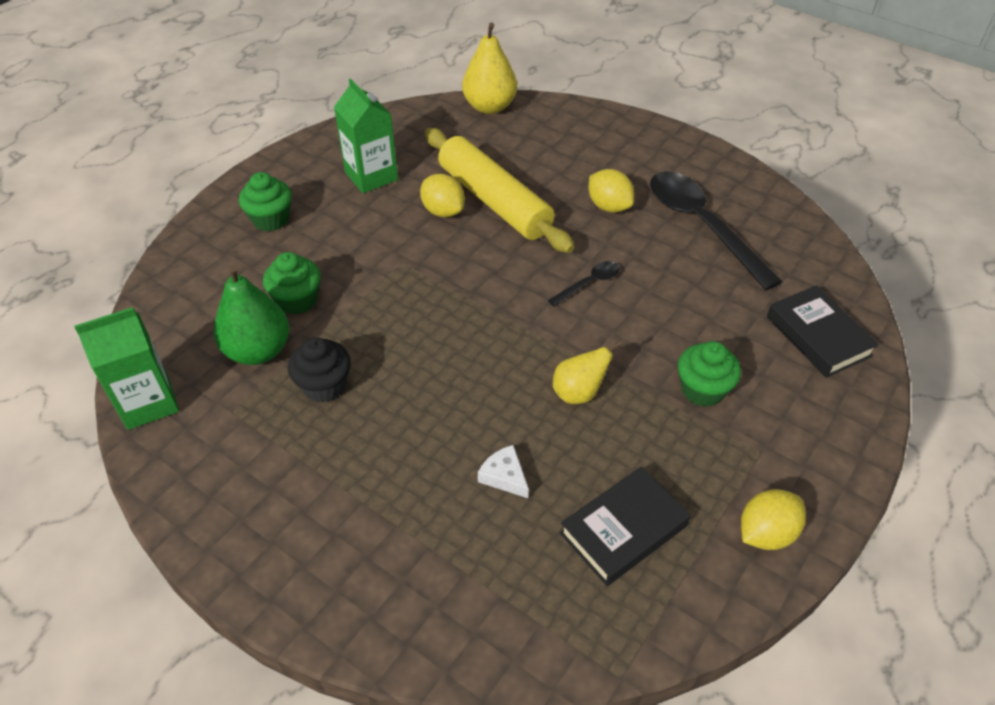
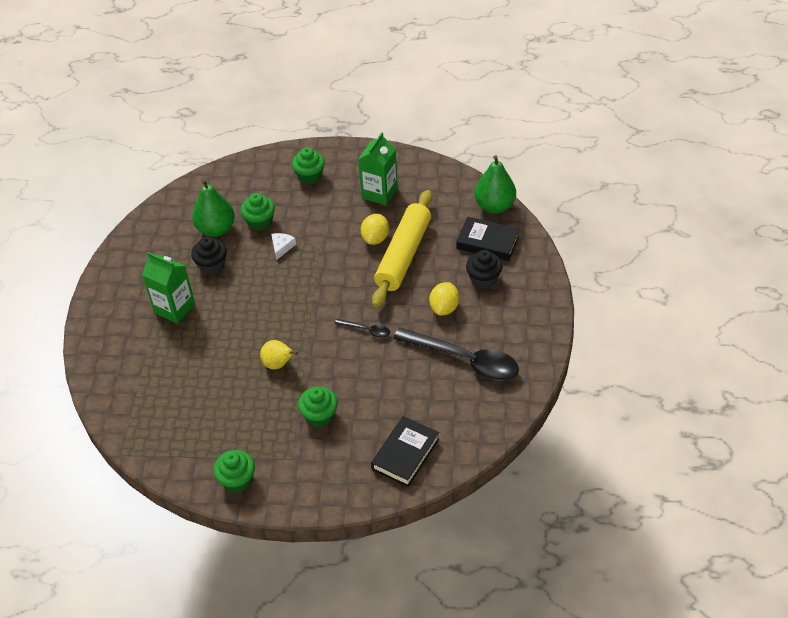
camera: 60 degrees right, 0 degrees up
(148, 402) = (159, 213): green carton -> green carton (174, 308)
(489, 107) = (494, 206): yellow pear -> green pear
(504, 476) = (203, 361): white cheese -> white cheese (282, 247)
(591, 160) = (483, 279): none -> black cupcake
(623, 529) = (202, 421): black book -> black book (487, 242)
(702, 226) = (464, 360): black spoon -> black spoon turned 90 degrees clockwise
(766, 533) = (237, 480): yellow lemon -> green cupcake

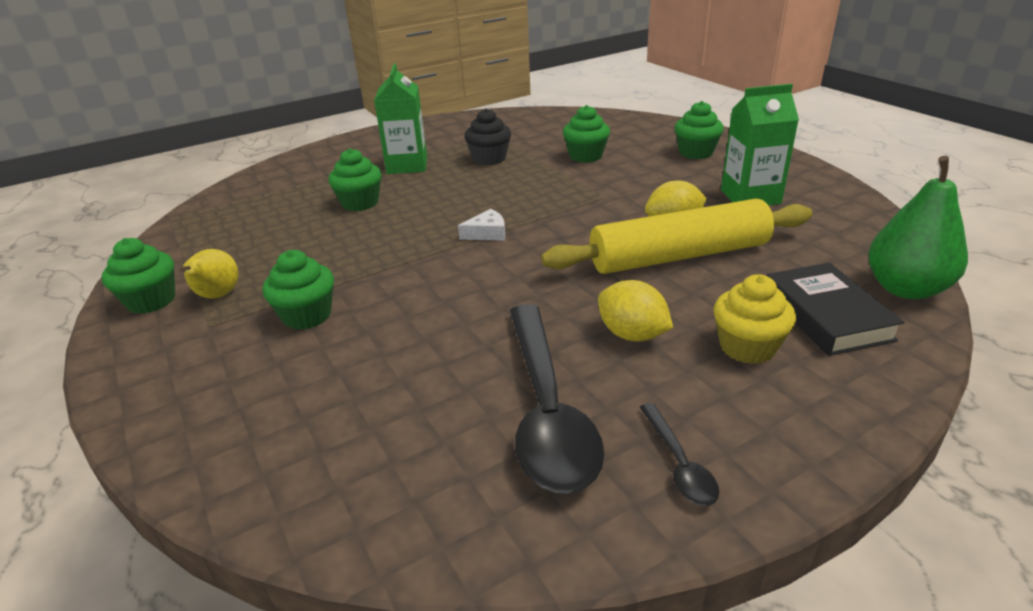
camera: 55 degrees right, 15 degrees down
(208, 352) = (360, 203): none -> green cupcake
(216, 229) = (542, 142): green pear -> none
(278, 364) = (378, 249): yellow pear -> yellow pear (217, 296)
(282, 247) = (568, 179): white cheese -> white cheese (487, 233)
(366, 330) = (504, 286): black spoon -> black spoon (679, 463)
(405, 454) = (271, 437): black book -> none
(444, 308) = (632, 334): yellow lemon -> yellow lemon turned 60 degrees clockwise
(483, 279) = (747, 347): black cupcake -> yellow cupcake

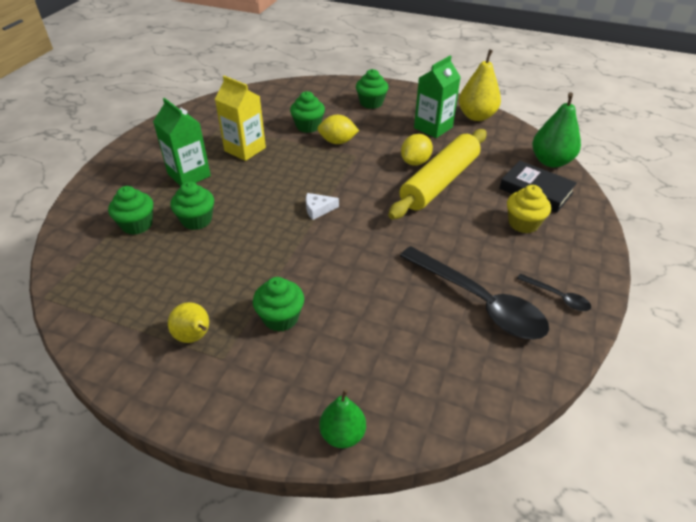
camera: 40 degrees left, 10 degrees up
(151, 301) = (146, 366): green cupcake -> green cupcake (137, 225)
(196, 459) = (342, 434): none -> green pear
(487, 233) = (318, 209): white cheese -> white cheese turned 135 degrees counterclockwise
(489, 159) = (245, 149): black cupcake -> yellow carton
(632, 334) = (469, 241): yellow lemon -> yellow lemon (337, 142)
(838, 201) = (476, 116): none -> yellow pear

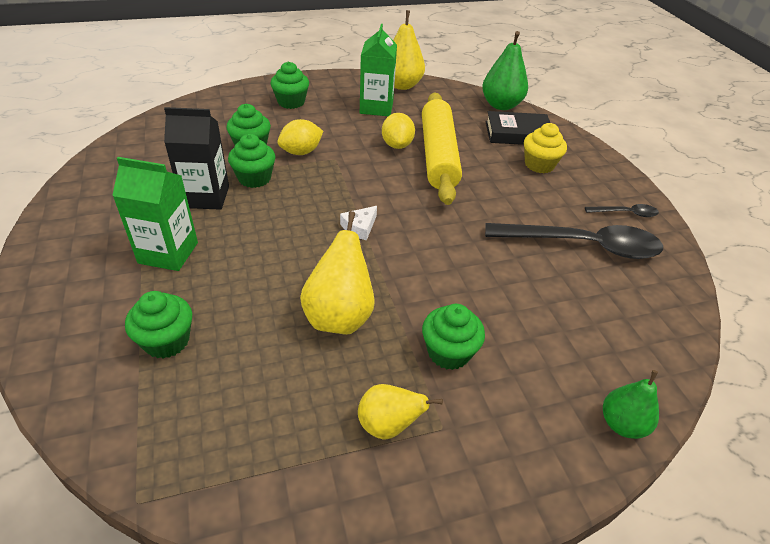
camera: 40 degrees left, 0 degrees up
(196, 220) = (239, 299): green cupcake -> green cupcake (254, 178)
(240, 259) = (339, 316): none -> yellow pear
(245, 149) = (206, 197): yellow carton -> black carton

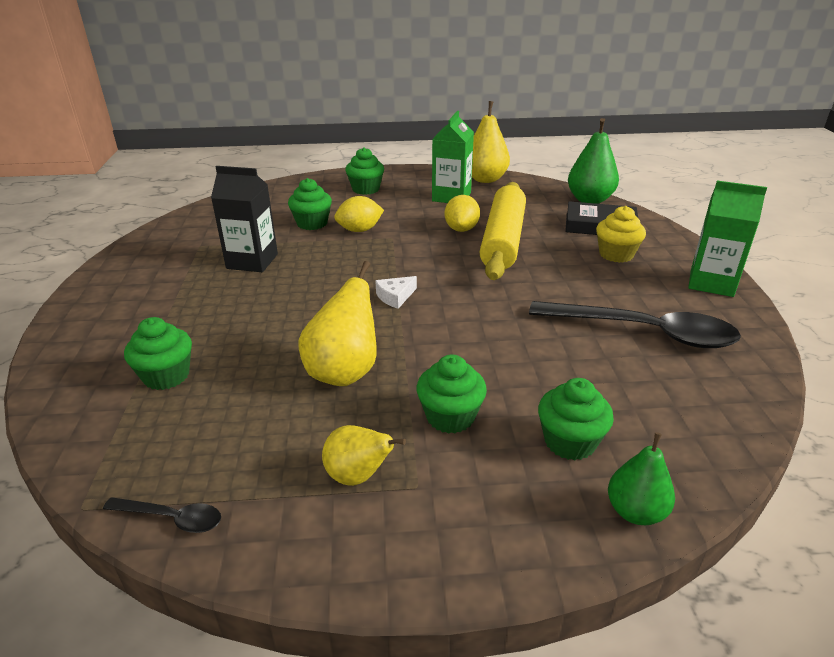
camera: 15 degrees right, 10 degrees down
(168, 253) = (198, 304): green carton -> green carton (711, 283)
(254, 178) = (305, 249): green cupcake -> green cupcake (570, 442)
(625, 213) = (707, 306): black spoon -> black spoon (172, 518)

